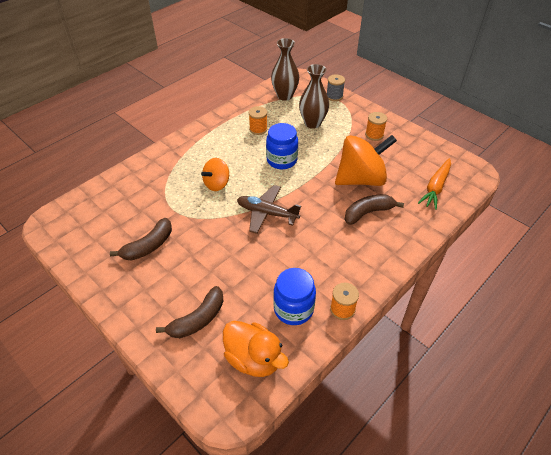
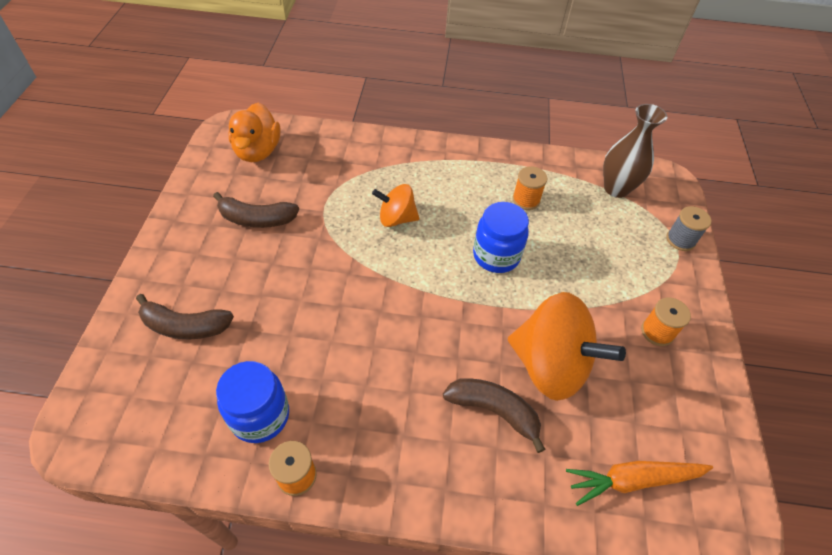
camera: 50 degrees right, 5 degrees up
(254, 359) = (161, 416): orange duck -> orange duck (258, 151)
(267, 213) = (392, 295): brown plane -> none
(312, 123) = (599, 247): brown vase -> none

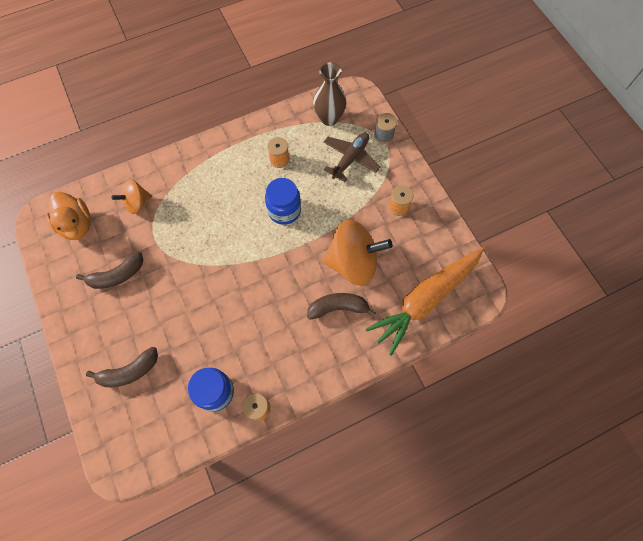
camera: 30 degrees left, 15 degrees up
(396, 218) = (207, 221): orange spinning top -> orange spinning top (137, 203)
(619, 243) = (350, 159): none -> brown plane
(632, 480) = (425, 300): orange carrot -> orange carrot, size x1.72

